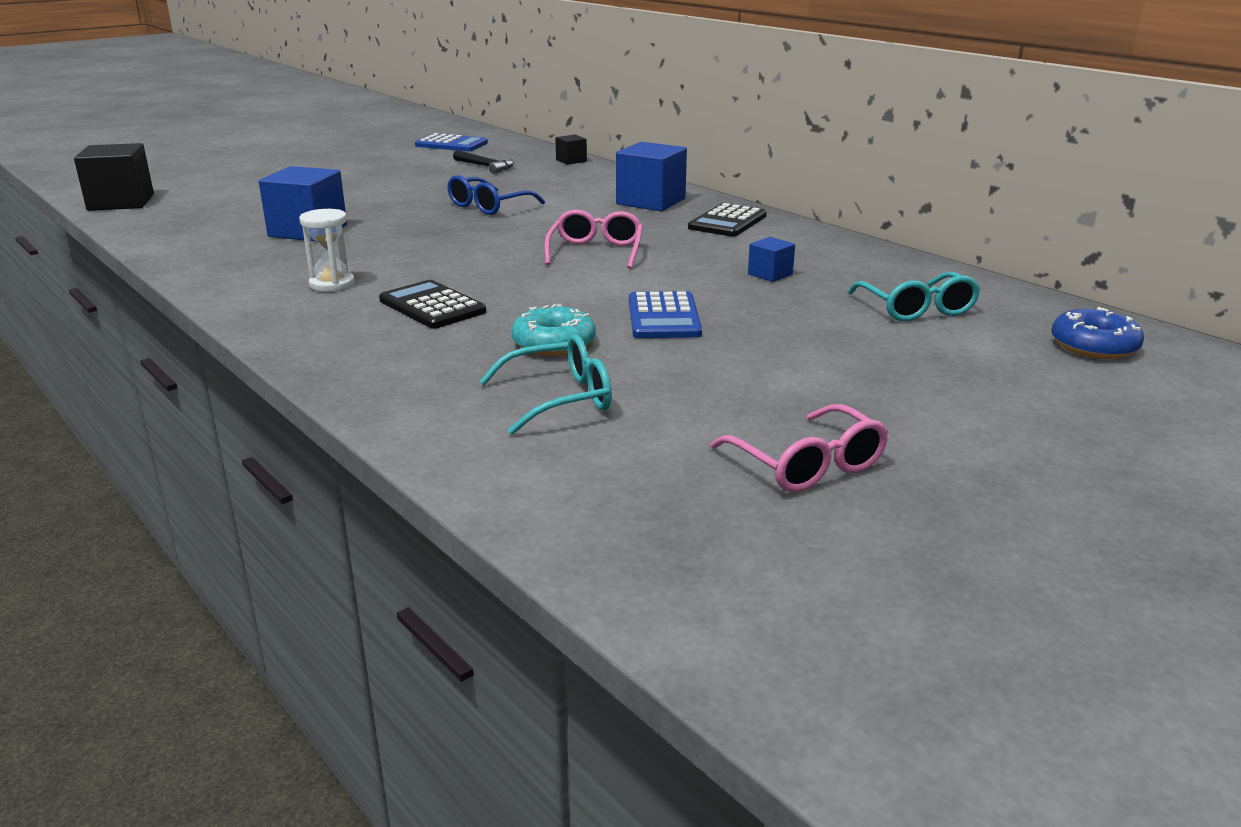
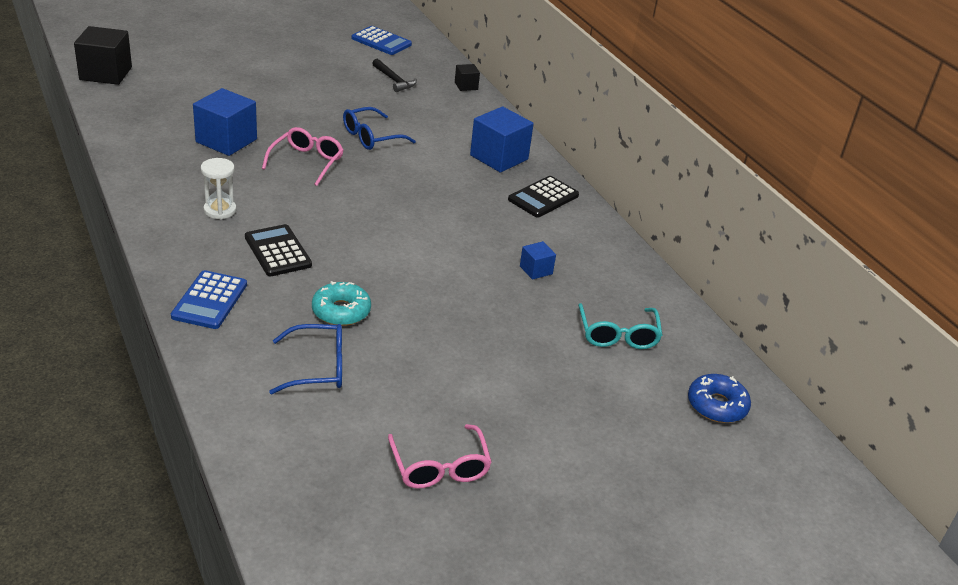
camera: 10 degrees right, 10 degrees up
(559, 399) = (317, 368): turquoise glasses -> blue glasses
(596, 252) = (422, 213): pink glasses -> pink glasses (306, 162)
(663, 317) = (430, 301): blue calculator -> blue calculator (209, 300)

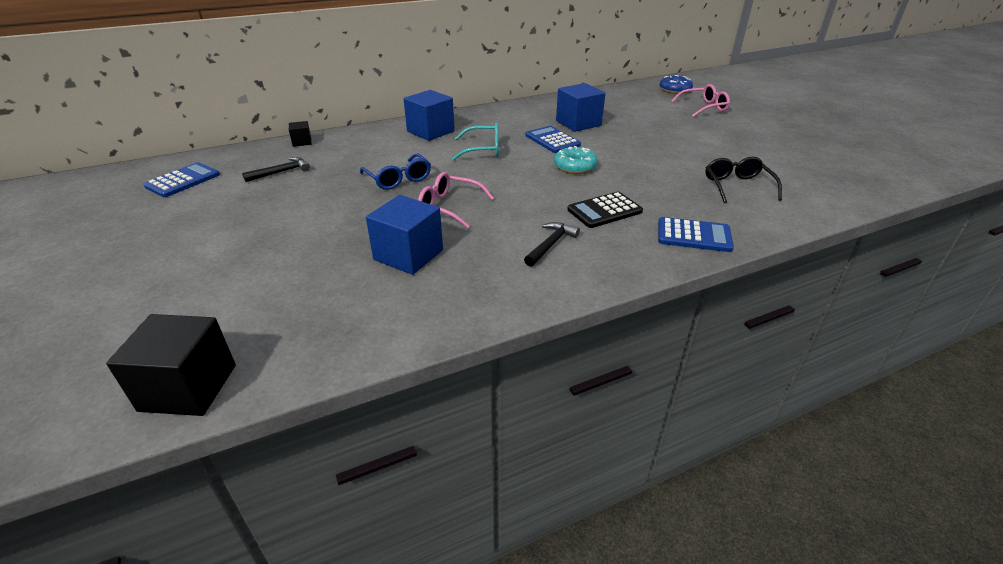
camera: 85 degrees left, 0 degrees up
(220, 210) = (551, 245): white hourglass -> black hammer
(317, 368) = (737, 187): blue glasses -> black glasses
(341, 311) = (667, 181): turquoise donut -> turquoise donut (575, 167)
(439, 466) = (789, 149): pink glasses -> pink glasses (703, 107)
(472, 240) = (552, 140): none -> blue calculator
(536, 270) = (578, 123): blue cube -> blue cube, size x1.98
(543, 197) = (486, 119): black calculator -> none
(617, 334) = (631, 106): turquoise glasses -> turquoise glasses (483, 150)

